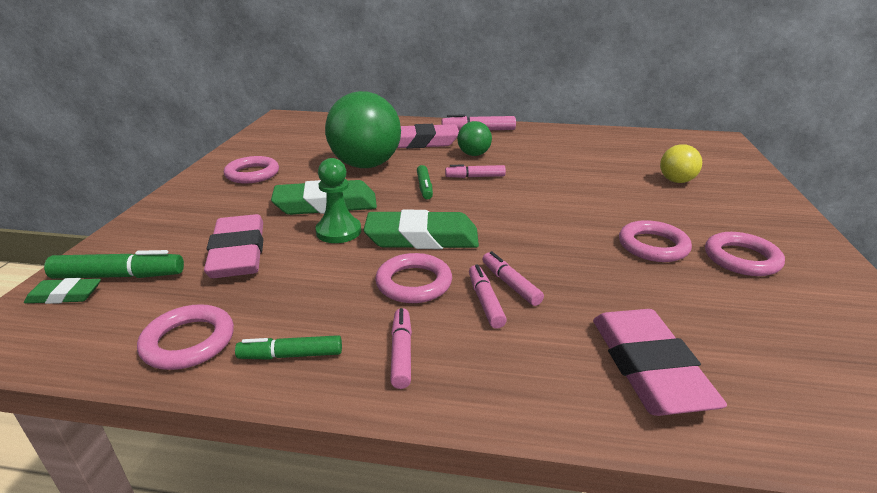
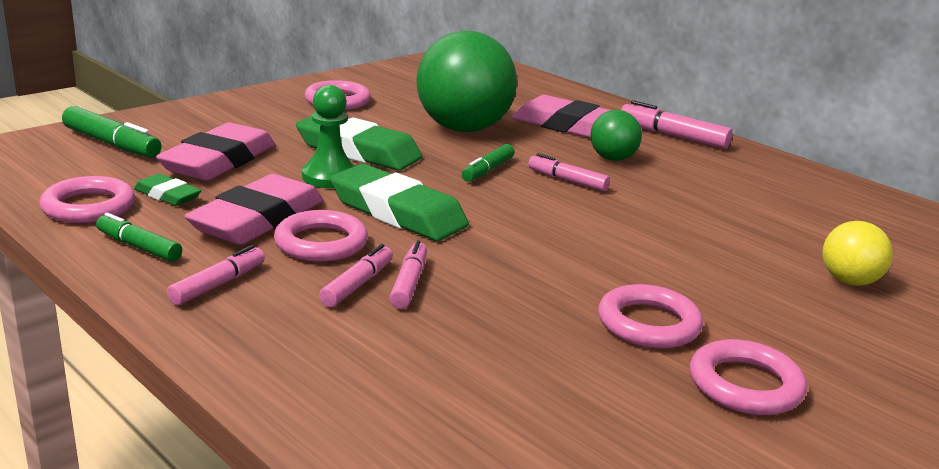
camera: 35 degrees right, 5 degrees down
(65, 295) = (61, 143): green eraser -> green eraser (167, 195)
(648, 368) = (409, 402): pink eraser -> pink eraser (258, 219)

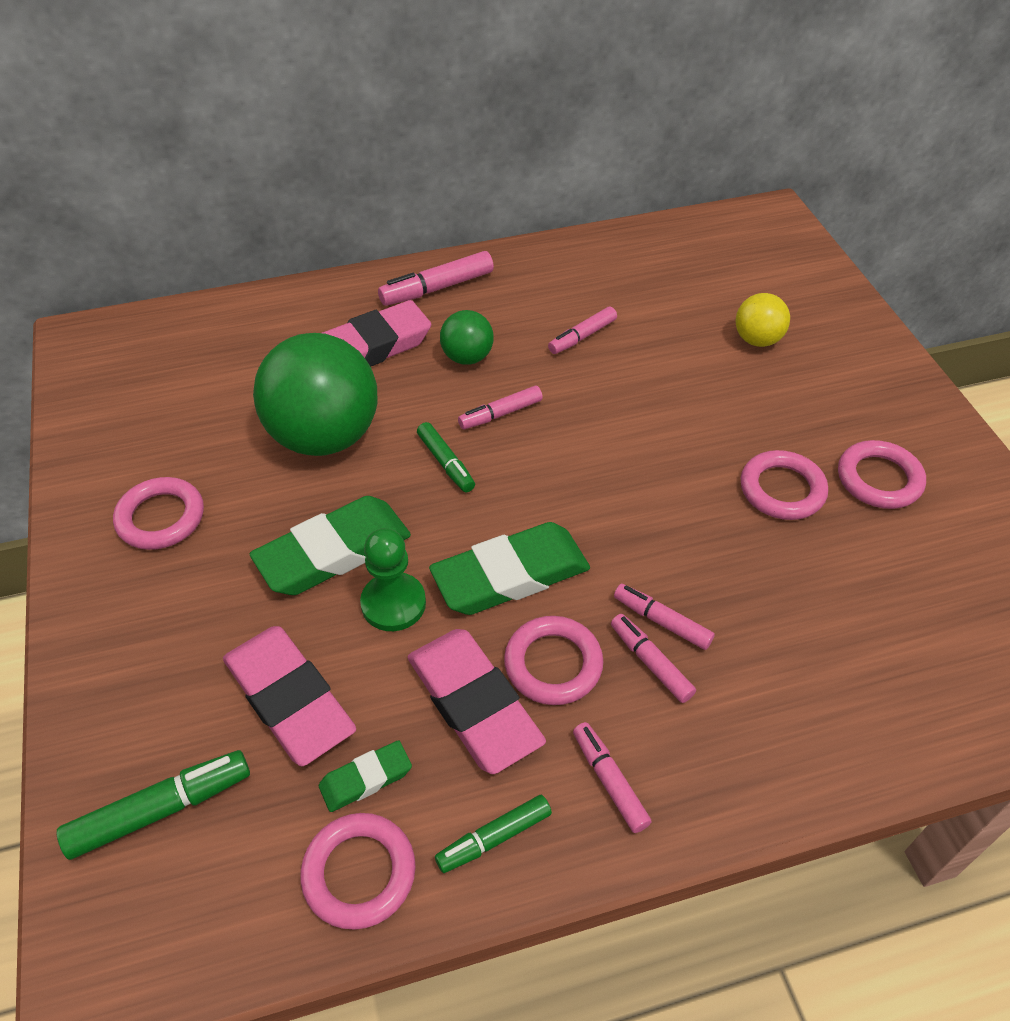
camera: 60 degrees left, 25 degrees up
(710, 197) = (582, 336): none -> pink marker

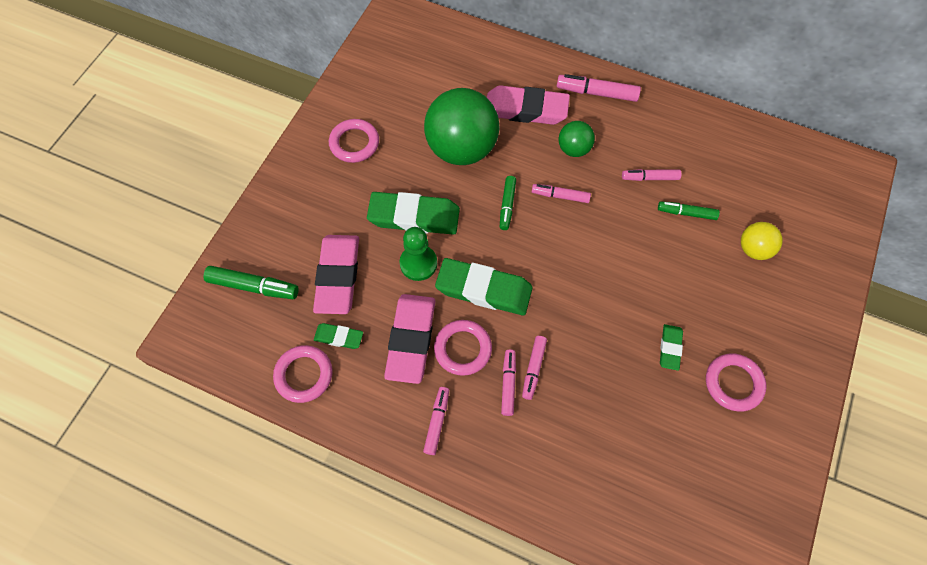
camera: 40 degrees right, 15 degrees up
(494, 838) = (367, 405): green marker -> green marker (686, 213)
(662, 621) = (533, 369): pink marker -> pink marker turned 150 degrees counterclockwise
(782, 489) = (670, 348): pink ring -> green eraser

